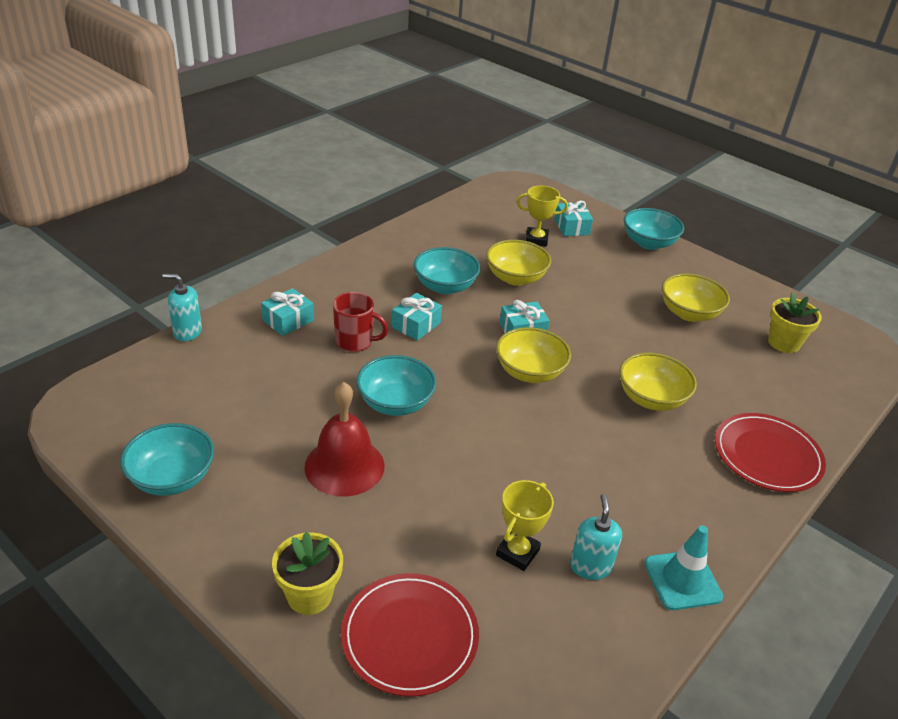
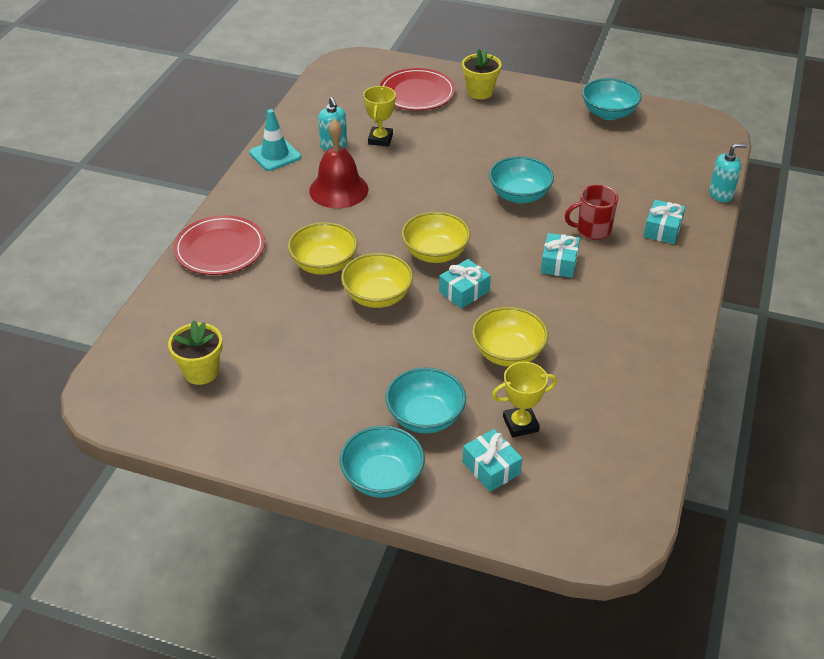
camera: 160 degrees right, 5 degrees up
(344, 466) = (517, 149): red bell -> red bell (338, 190)
(445, 286) = (567, 314): turquoise bowl -> turquoise bowl (425, 417)
(689, 313) = (308, 375): yellow bowl -> yellow bowl (377, 296)

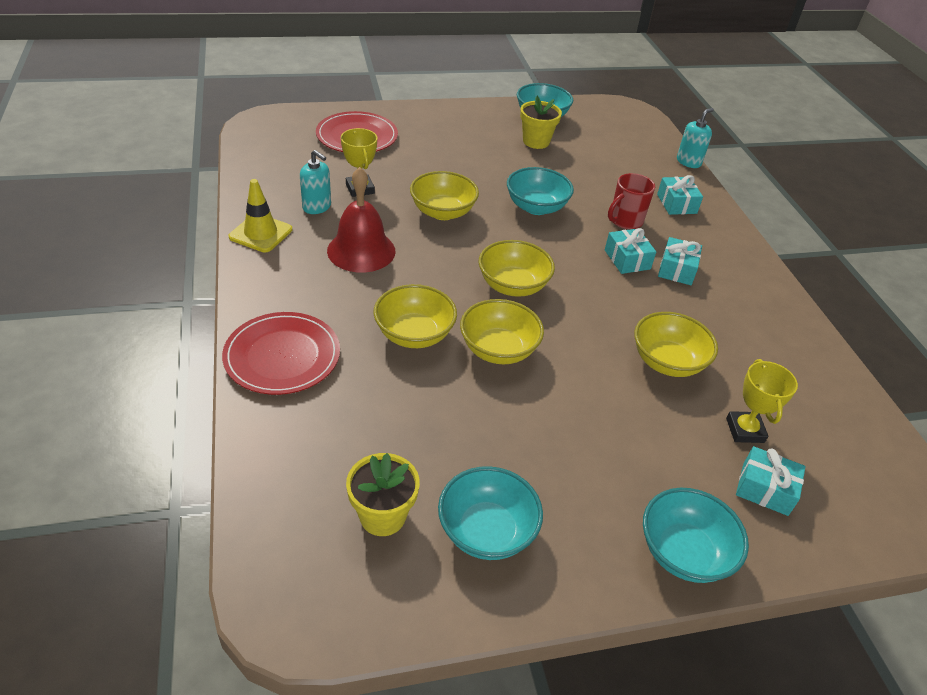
camera: 35 degrees left, 0 degrees up
(275, 155) = (261, 233): turquoise traffic cone -> yellow traffic cone
(425, 417) = (659, 462): turquoise bowl -> turquoise bowl (486, 531)
(432, 177) = (442, 212): none -> yellow bowl
(464, 291) = (573, 315): turquoise gift -> turquoise gift (677, 269)
(480, 92) = (415, 123): yellow flower pot -> yellow flower pot (536, 141)
(520, 424) = (745, 430): yellow trophy -> yellow trophy turned 45 degrees counterclockwise

